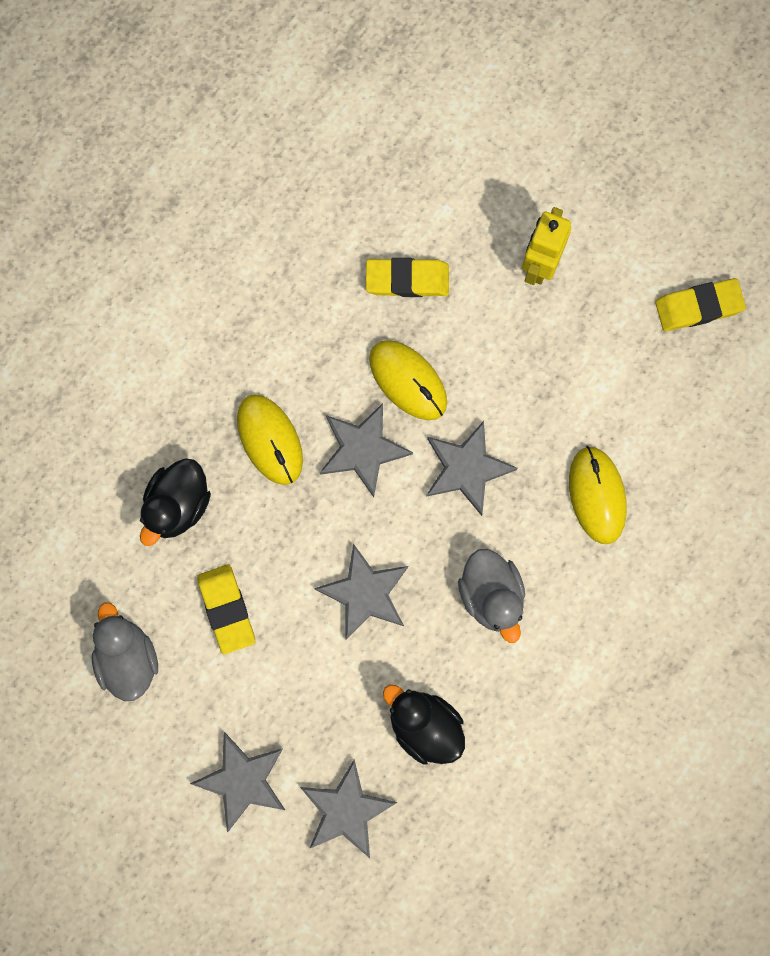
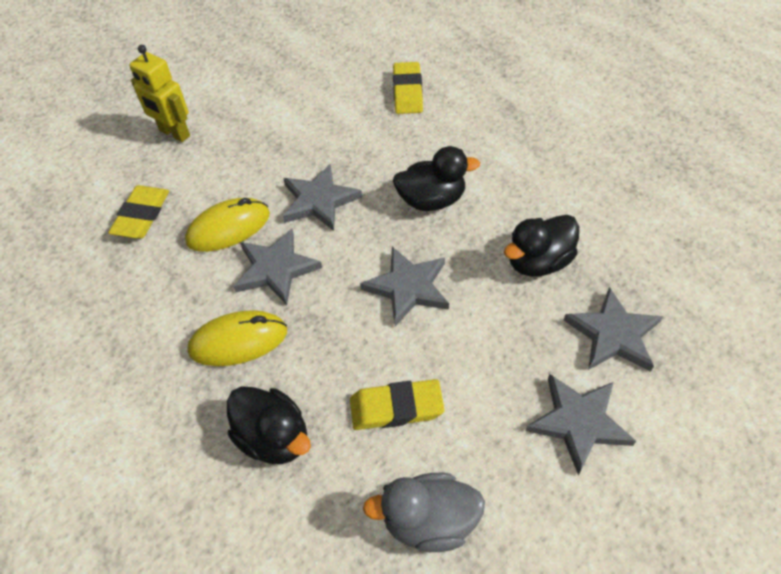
camera: 75 degrees left, 25 degrees down
(492, 596) = (431, 200): grey duck -> black duck
(597, 495) = (367, 128): yellow mouse -> none
(698, 307) = (249, 59): yellow eraser -> yellow eraser (407, 92)

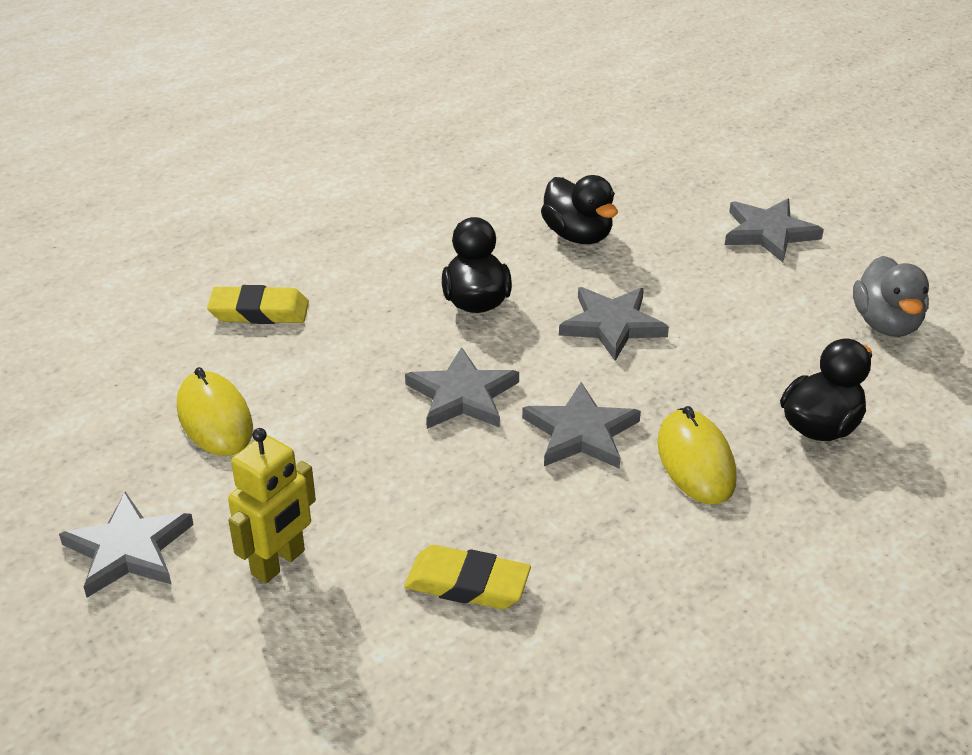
camera: 90 degrees left, 15 degrees down
(228, 228) = (504, 482): yellow mouse -> yellow mouse (215, 418)
(396, 408) = (770, 339): yellow eraser -> none
(613, 334) = (669, 203): grey star -> grey star (128, 550)

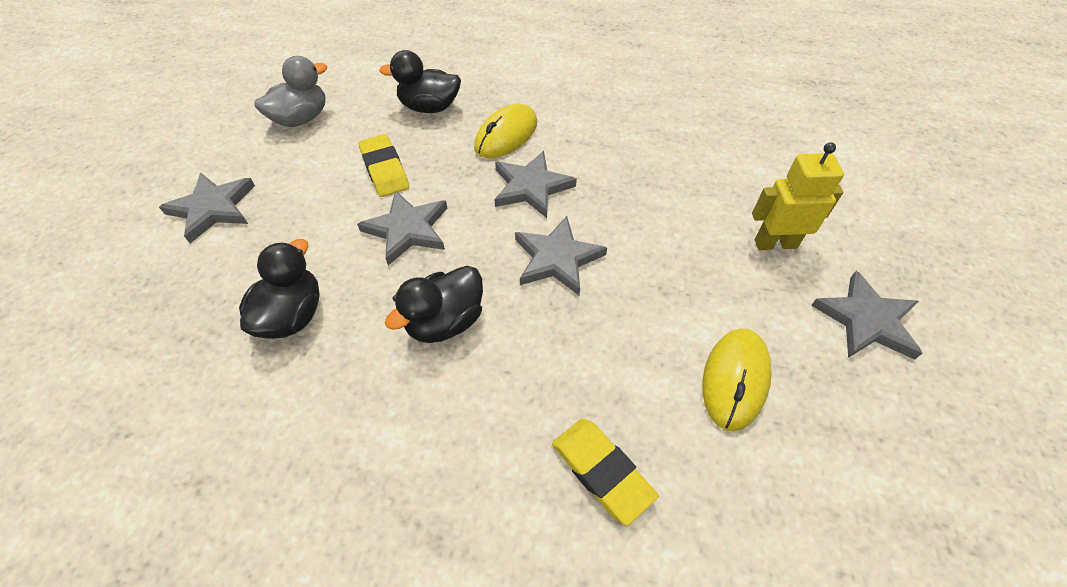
camera: 130 degrees left, 15 degrees up
(467, 584) = (686, 166): yellow eraser -> yellow eraser (384, 169)

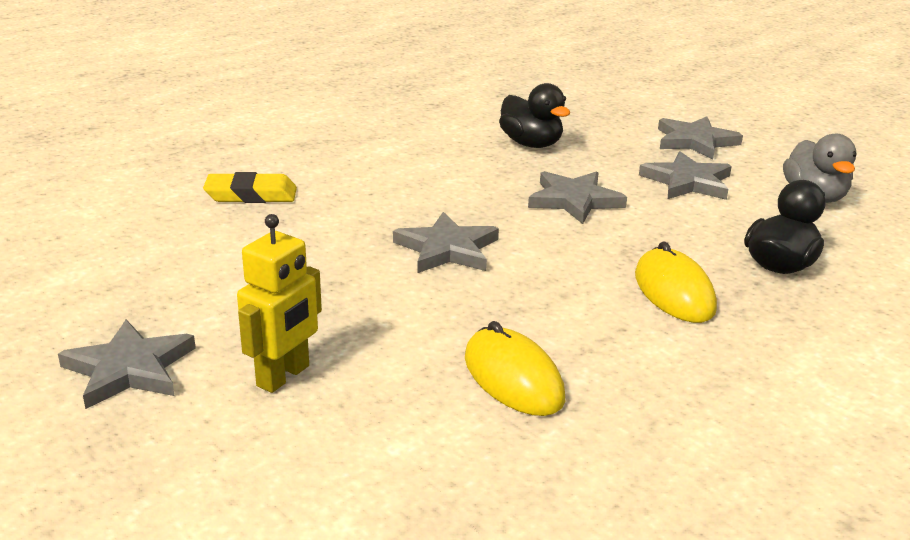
camera: 125 degrees right, 25 degrees down
(384, 169) = (678, 213): yellow eraser -> none
(445, 322) = (449, 186): black duck -> none
(531, 187) = (562, 273): grey star -> grey star (687, 182)
(735, 379) = (213, 269): yellow mouse -> yellow mouse (513, 378)

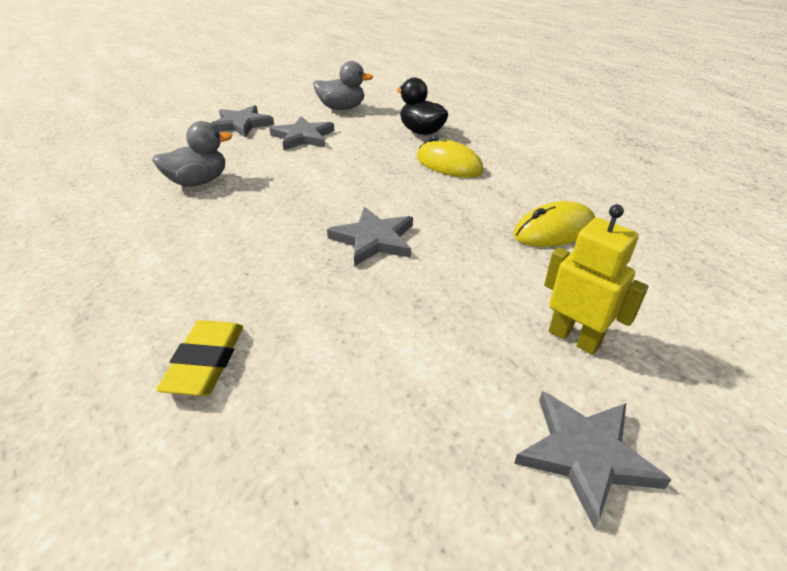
camera: 80 degrees left, 10 degrees up
(531, 144) = (198, 182): black duck -> grey duck
(574, 200) = (312, 178): grey star -> none
(674, 292) = (449, 165): yellow mouse -> yellow mouse turned 45 degrees clockwise

